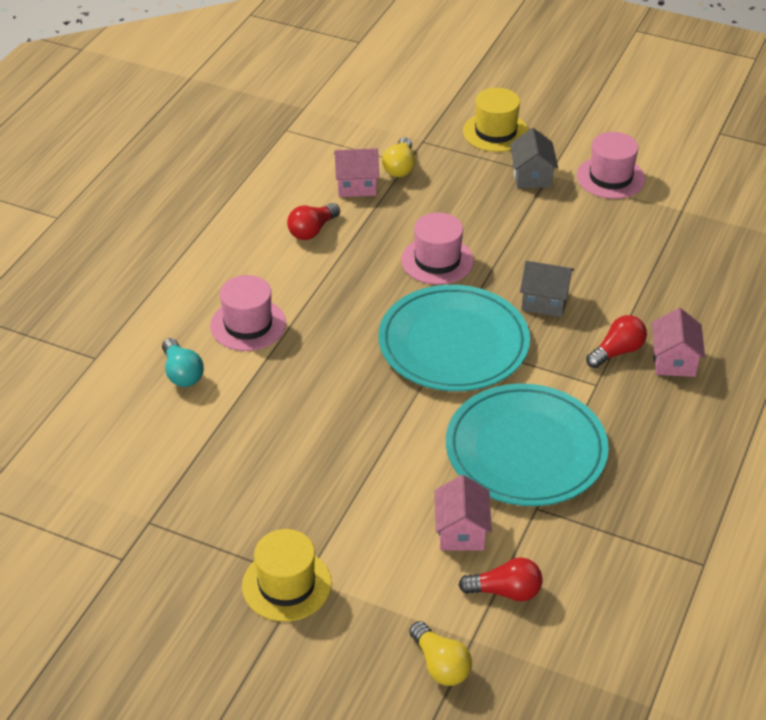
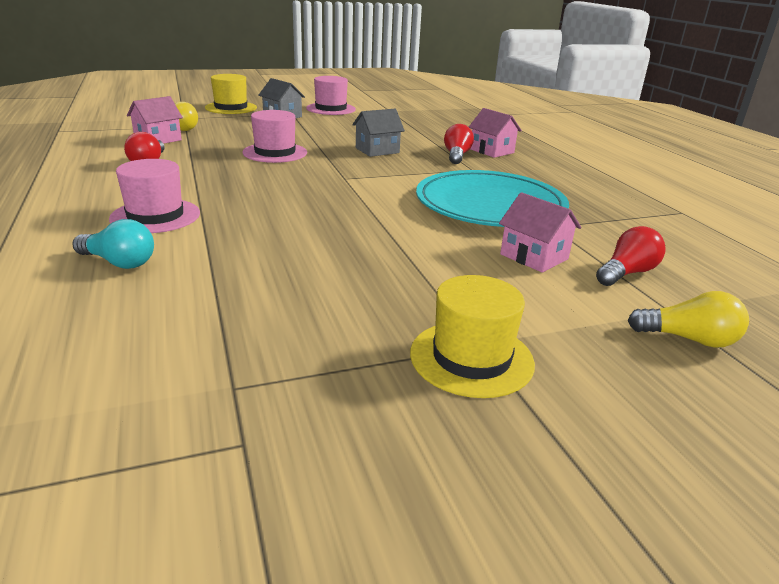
camera: 45 degrees left, 15 degrees down
(453, 343) = (351, 179): turquoise plate -> none

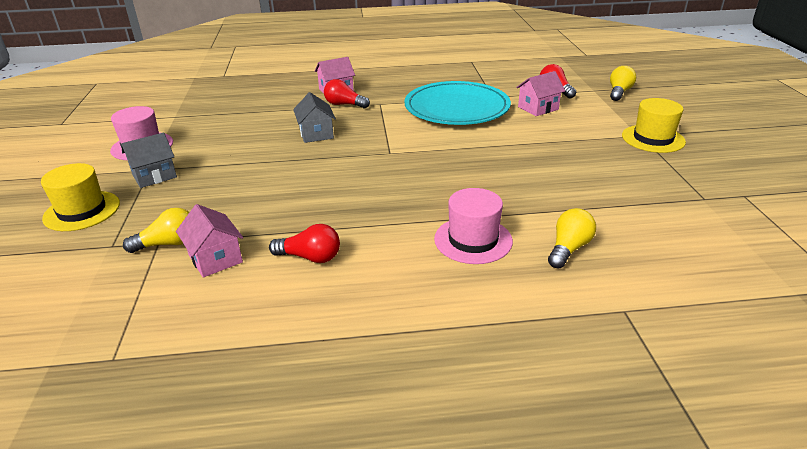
camera: 75 degrees left, 5 degrees up
(119, 262) = (568, 249): turquoise light bulb -> yellow light bulb
(275, 153) = (303, 182): pink hat -> none

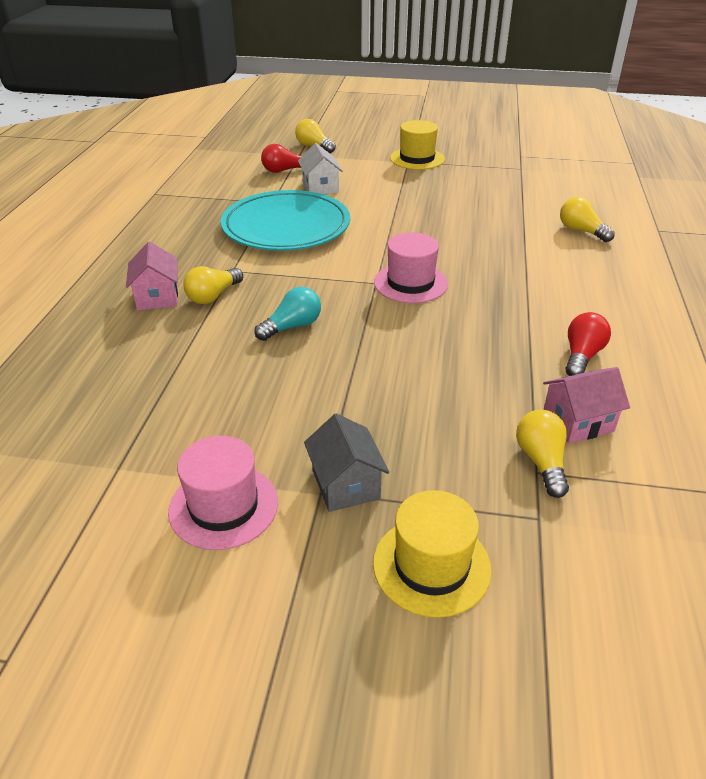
camera: 75 degrees left, 5 degrees up
(316, 134) = (292, 327): grey house -> turquoise light bulb
(344, 105) = (213, 296): red light bulb -> yellow light bulb
(473, 240) = (563, 267): pink hat -> pink hat (410, 283)
(538, 108) = (320, 187): pink house -> white house

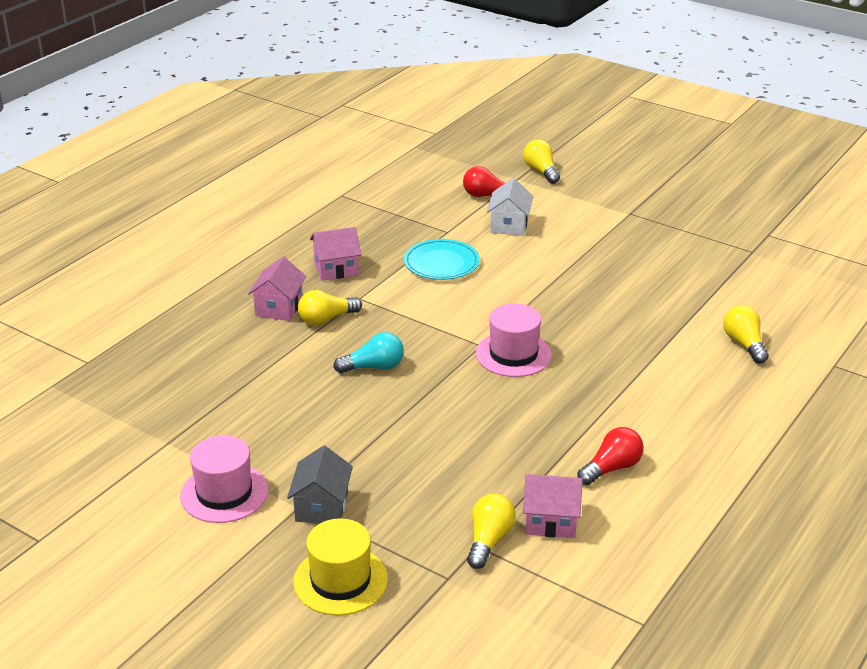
camera: 25 degrees right, 5 degrees down
(192, 251) = (336, 269): none -> pink house
(286, 226) = (441, 263): turquoise plate -> turquoise plate, size x0.56
(417, 159) = (643, 212): yellow hat -> none

